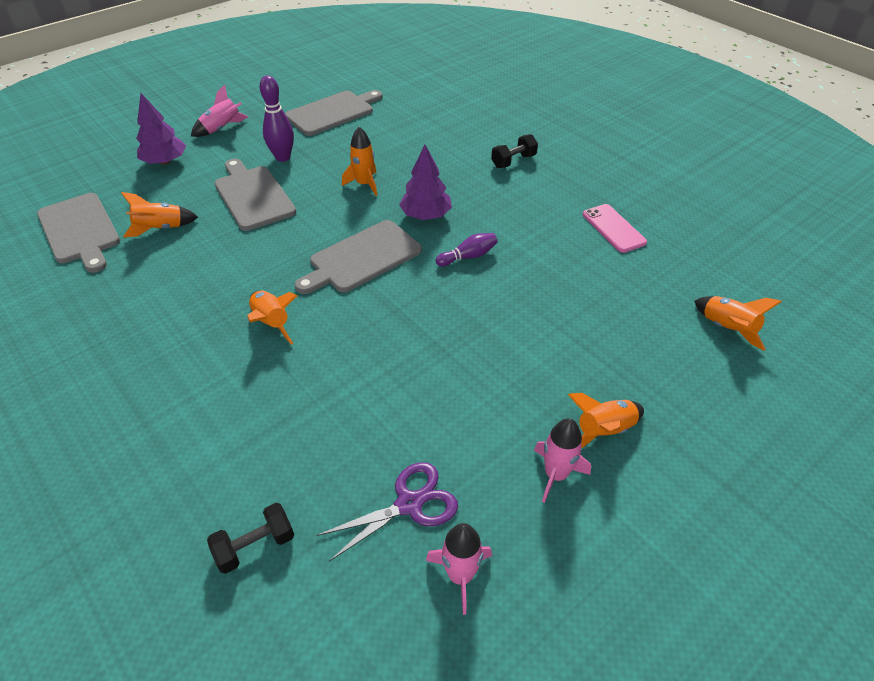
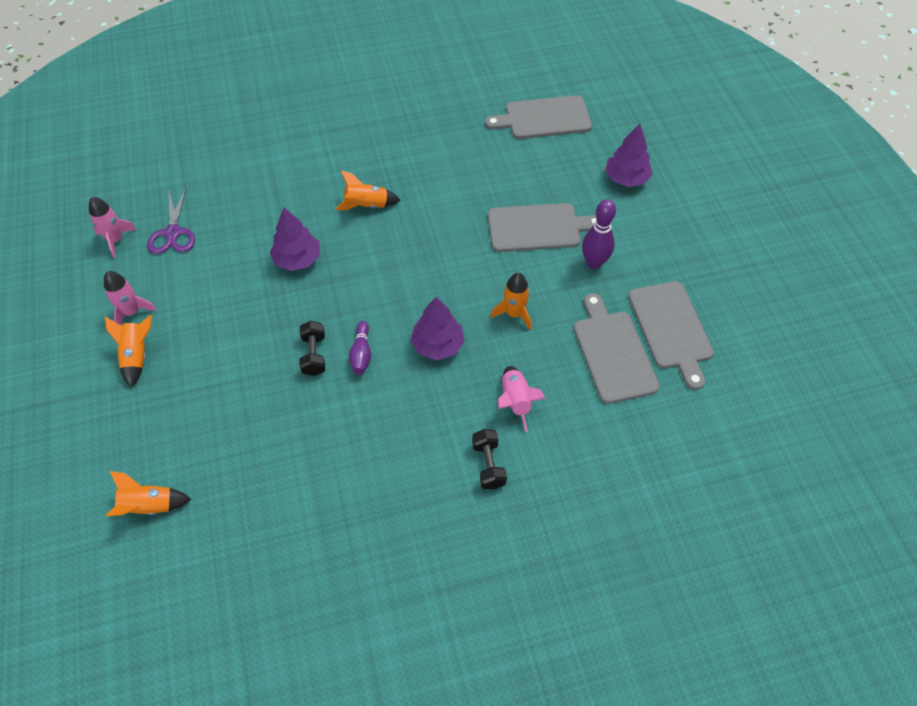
camera: 115 degrees right, 10 degrees up
(160, 228) = (520, 163): orange rocket -> none
(222, 129) = (672, 228): pink rocket -> pink rocket (515, 401)
(255, 546) = (202, 163): black dumbbell -> black dumbbell (314, 355)
(361, 258) = (406, 278): grey cutting board -> grey cutting board (613, 352)
(382, 350) = (297, 259): none -> purple tree
(613, 228) = (324, 498): pink phone -> none

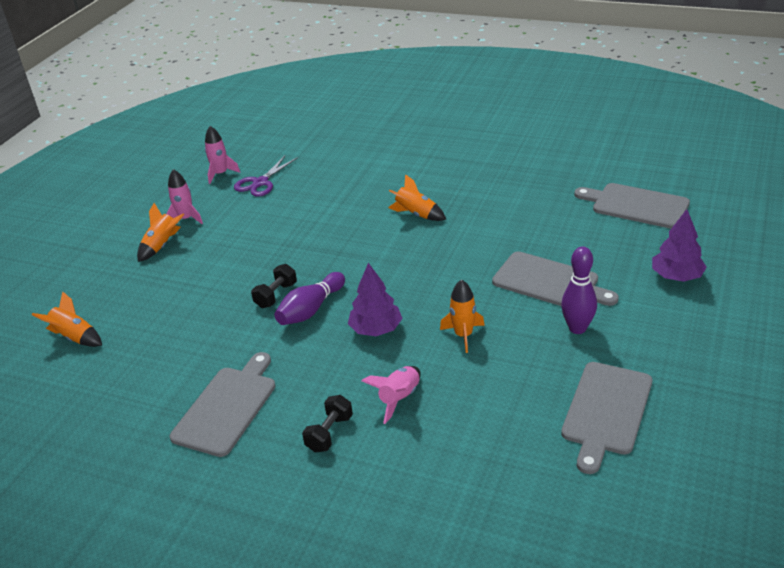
camera: 40 degrees right, 20 degrees down
(297, 259) = (328, 230): purple tree -> none
(361, 353) = (311, 309): purple bowling pin -> purple bowling pin, size x1.52
(613, 352) = (527, 404): grey cutting board -> grey cutting board (227, 407)

